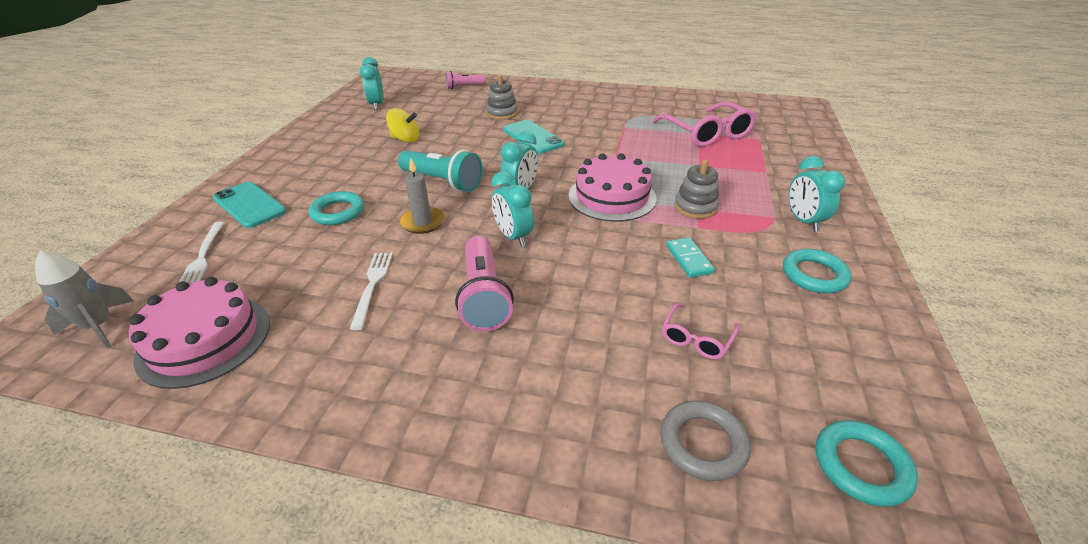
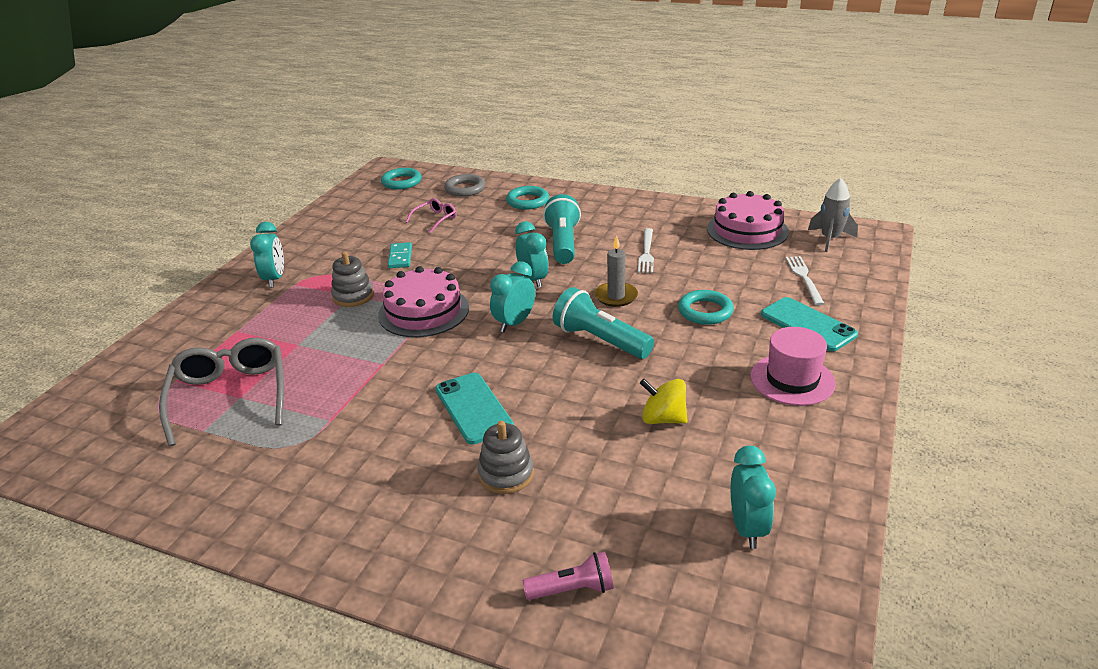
camera: 170 degrees left, 5 degrees down
(301, 164) = (792, 379): none -> pink hat
(484, 296) = (563, 243): pink flashlight -> turquoise flashlight
(706, 133) = (230, 396): pink glasses -> grey glasses
(814, 275) = (322, 244): turquoise ring -> turquoise ring (527, 201)

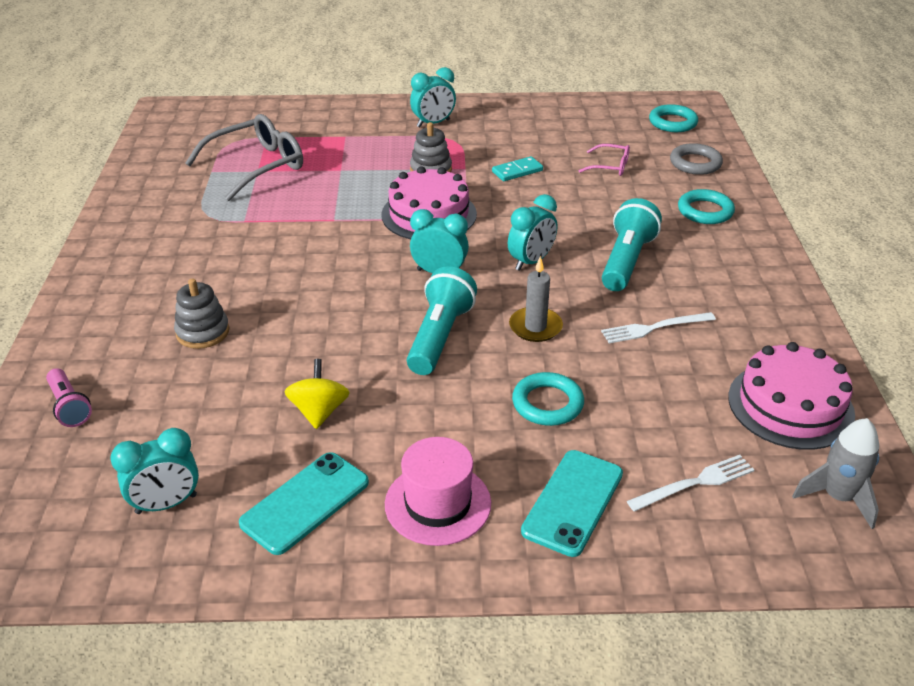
camera: 65 degrees right, 5 degrees up
(473, 408) = (289, 288): turquoise phone -> turquoise phone (305, 503)
(563, 243) = (626, 261): turquoise flashlight -> turquoise flashlight turned 45 degrees counterclockwise

